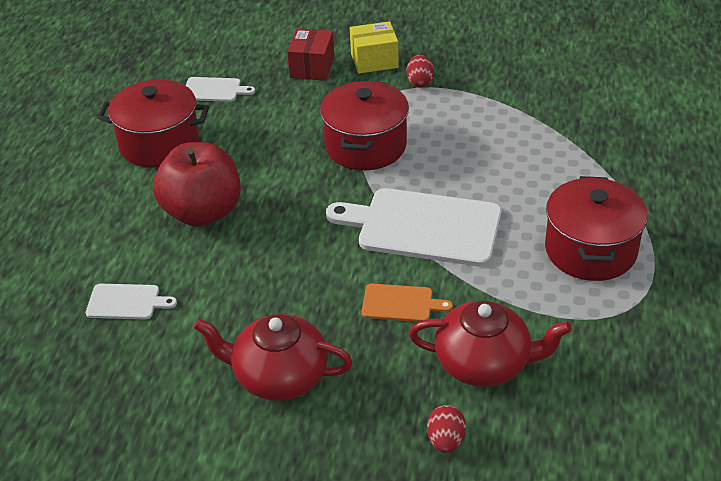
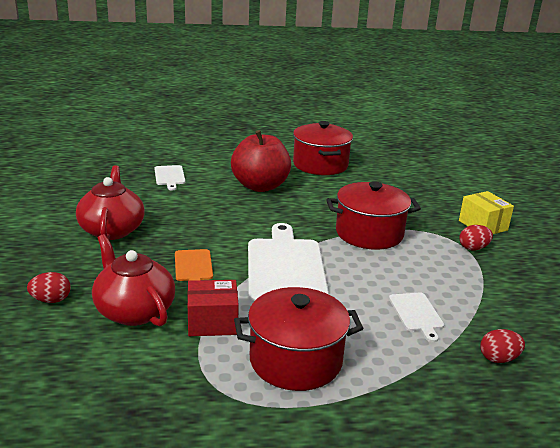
camera: 70 degrees right, 15 degrees down
(214, 90) = (389, 173): white cutting board -> white cutting board (416, 314)
(312, 67) = (448, 202): red box -> red box (212, 322)
(484, 363) = (134, 311): red teapot -> red teapot turned 150 degrees clockwise
(604, 126) = (498, 359): none -> red egg

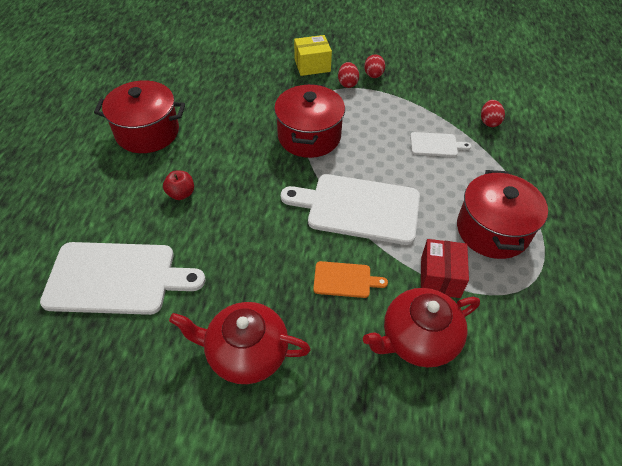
camera: 75 degrees left, 25 degrees up
(51, 300) = (392, 419): red egg -> red egg (373, 75)
(169, 176) = (116, 278): white cutting board -> white cutting board, size x2.09
(260, 186) = (181, 194): red apple -> red apple, size x0.44

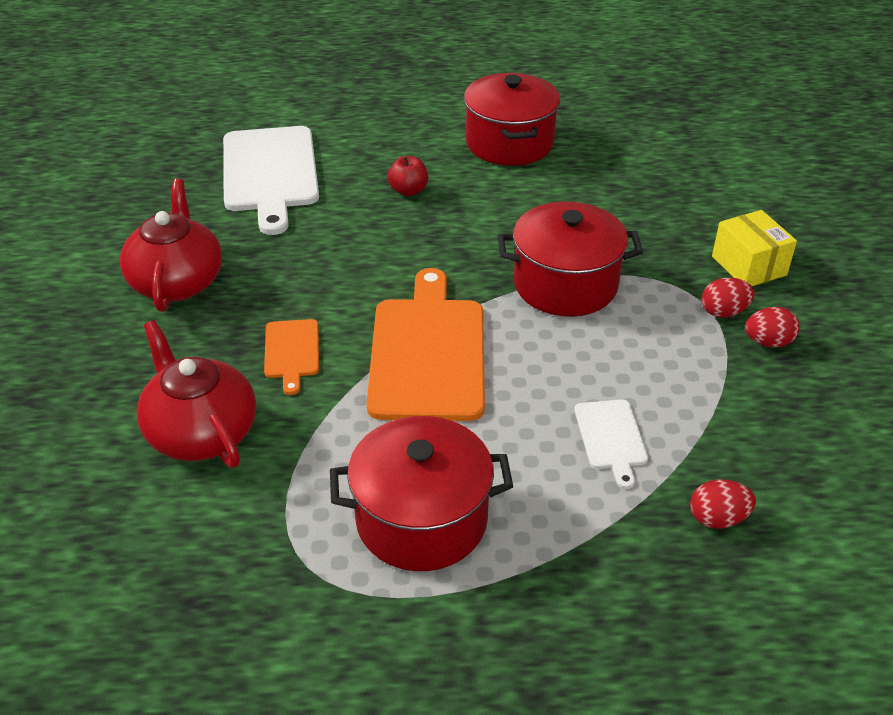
camera: 80 degrees right, 10 degrees down
(358, 208) = (428, 353): white cutting board -> orange cutting board
(440, 277) = (310, 452): red box -> none

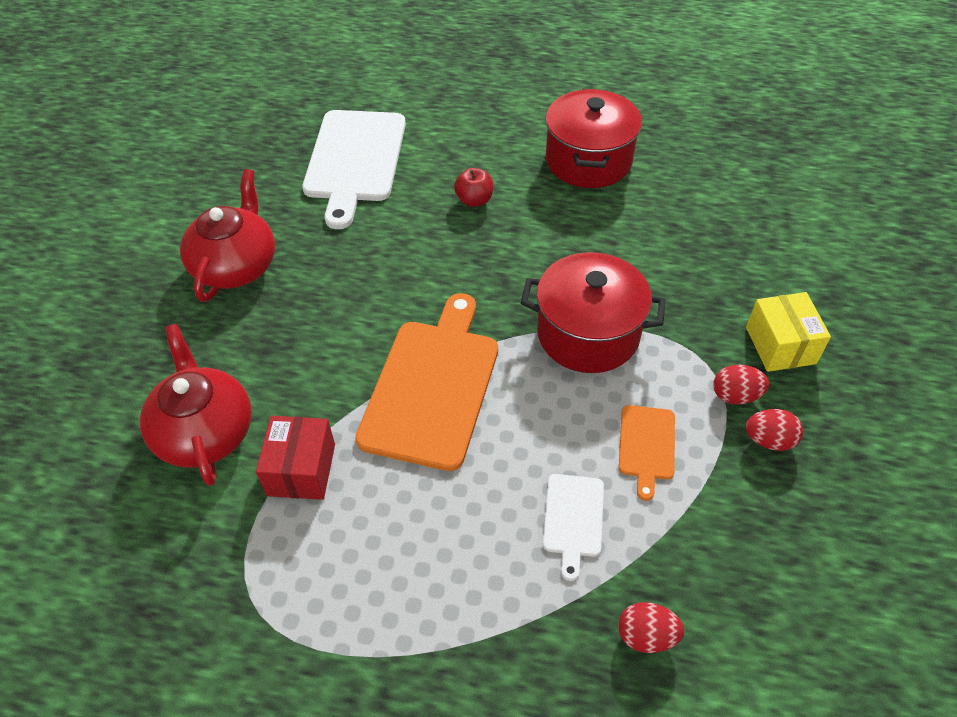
camera: 15 degrees right, 10 degrees up
(292, 352) = (310, 361): orange cutting board -> orange cutting board (646, 445)
(319, 446) = (301, 469): none -> red box
(421, 519) = (366, 570): red pot -> none

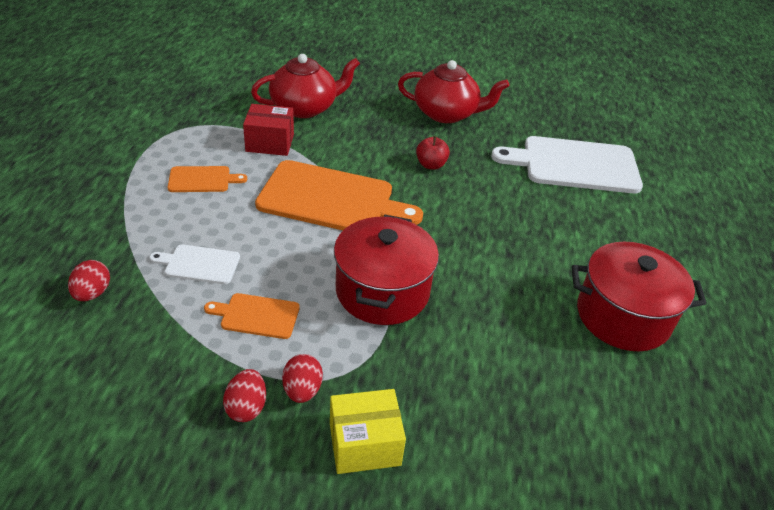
camera: 85 degrees right, 10 degrees down
(395, 547) = (202, 179): none -> orange cutting board
(474, 200) = (541, 231): red apple -> red apple (431, 165)

